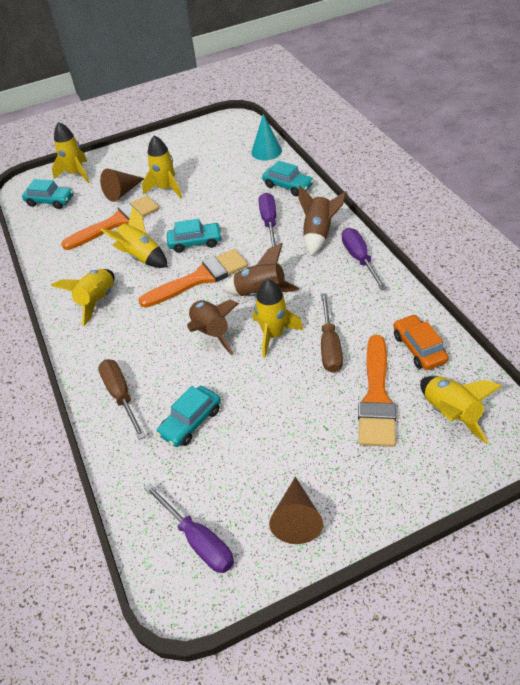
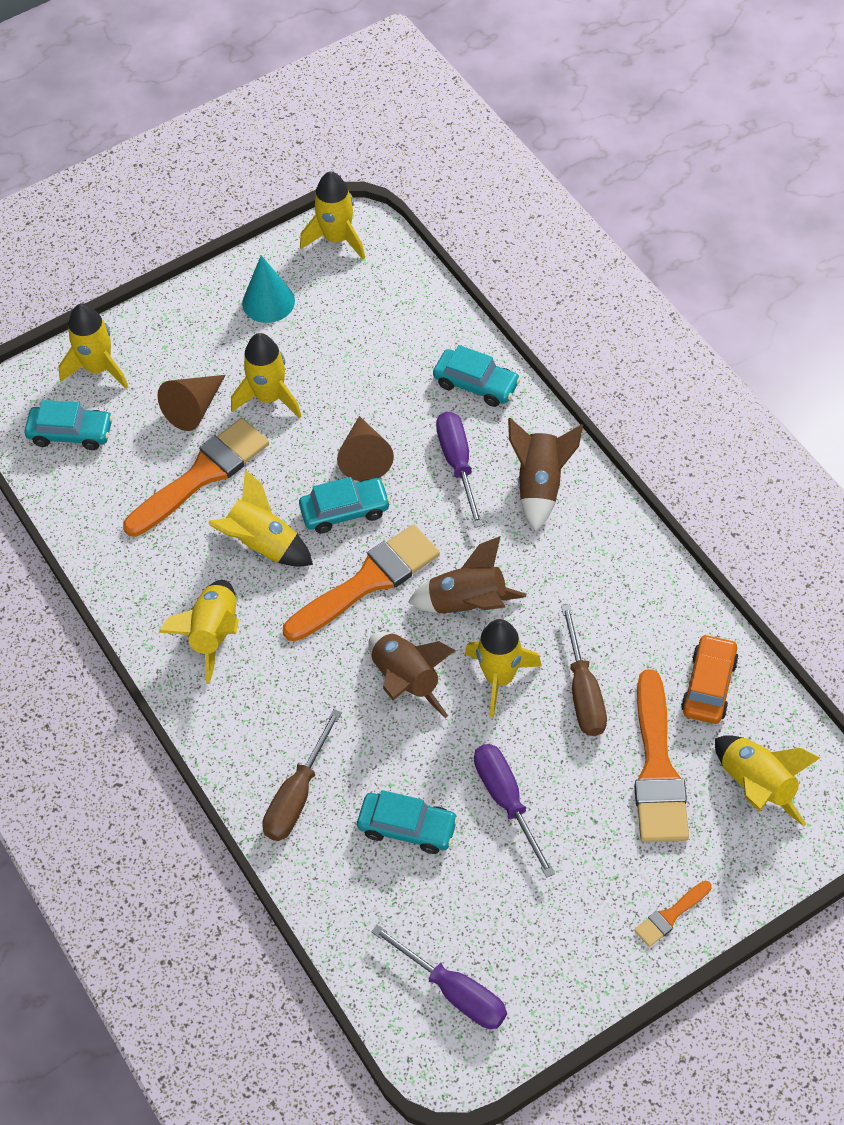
camera: 10 degrees left, 10 degrees up
(121, 396) = (297, 795): brown screwdriver -> brown screwdriver turned 120 degrees counterclockwise
(190, 422) = (407, 827): turquoise car -> turquoise car turned 105 degrees counterclockwise
(223, 124) = (337, 239): none -> yellow rocket
(266, 151) = (426, 305): turquoise cone -> turquoise cone (268, 302)
(296, 518) = (573, 950): brown cone -> brown cone (364, 457)
(359, 259) = (609, 531): purple screwdriver -> purple screwdriver (506, 801)
(376, 500) = (670, 915): none -> orange brush
(419, 348) = (709, 685): orange car -> orange car turned 45 degrees clockwise

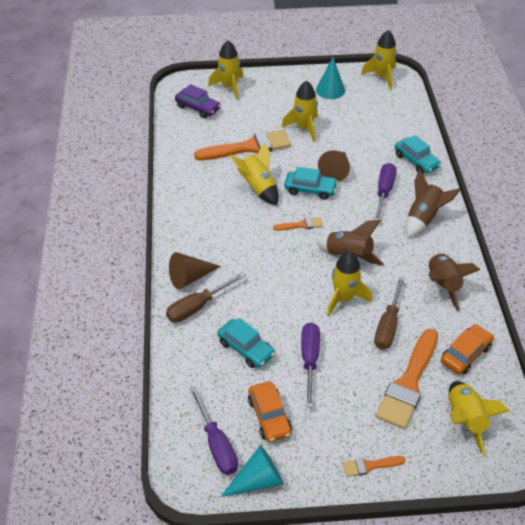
camera: 25 degrees right, 10 degrees down
(71, 433) = (198, 108): turquoise car -> purple car
(194, 408) = (264, 119): brown cone -> brown cone (190, 277)
(214, 634) = (206, 216): yellow rocket -> none
(367, 582) = (301, 225): orange brush -> orange brush, size x0.47
(406, 681) = (291, 278): brown rocket -> brown rocket (443, 285)
(501, 914) = (269, 416): none -> orange car
(538, 1013) = (257, 480): none -> turquoise cone

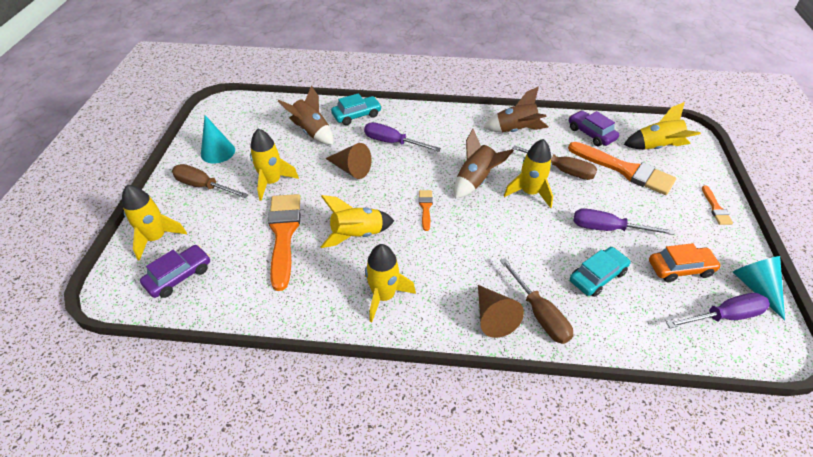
camera: 80 degrees left, 0 degrees up
(288, 94) = (203, 186): none -> brown screwdriver
(310, 189) = (373, 192): turquoise car -> none
(382, 77) = (219, 113): yellow rocket -> yellow rocket (384, 296)
(424, 218) = (434, 125): brown rocket -> brown rocket (312, 132)
(465, 354) = (591, 134): orange car -> purple car

